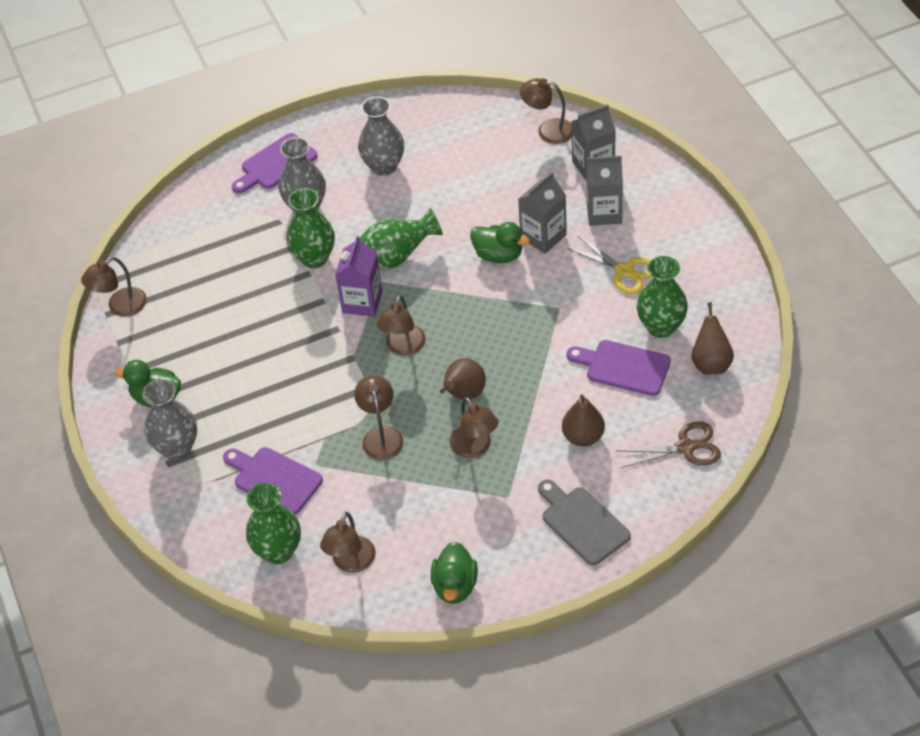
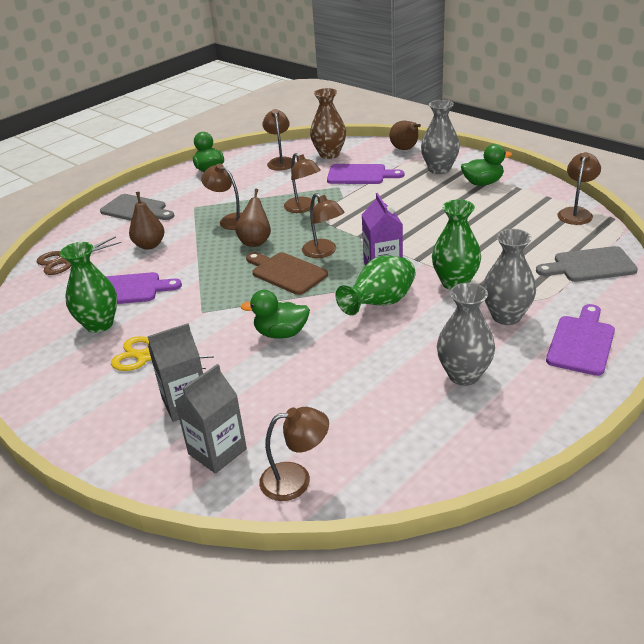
camera: 155 degrees right, 15 degrees down
(186, 234) = (590, 265): none -> grey cutting board
(278, 551) = (329, 154): green vase -> brown vase
(403, 347) = (324, 252): brown lamp -> brown lamp turned 150 degrees clockwise
(456, 331) = (286, 272): none -> brown cutting board
(543, 236) = (244, 362): grey carton -> none
(711, 363) = (48, 312): brown pear -> brown pear (405, 149)

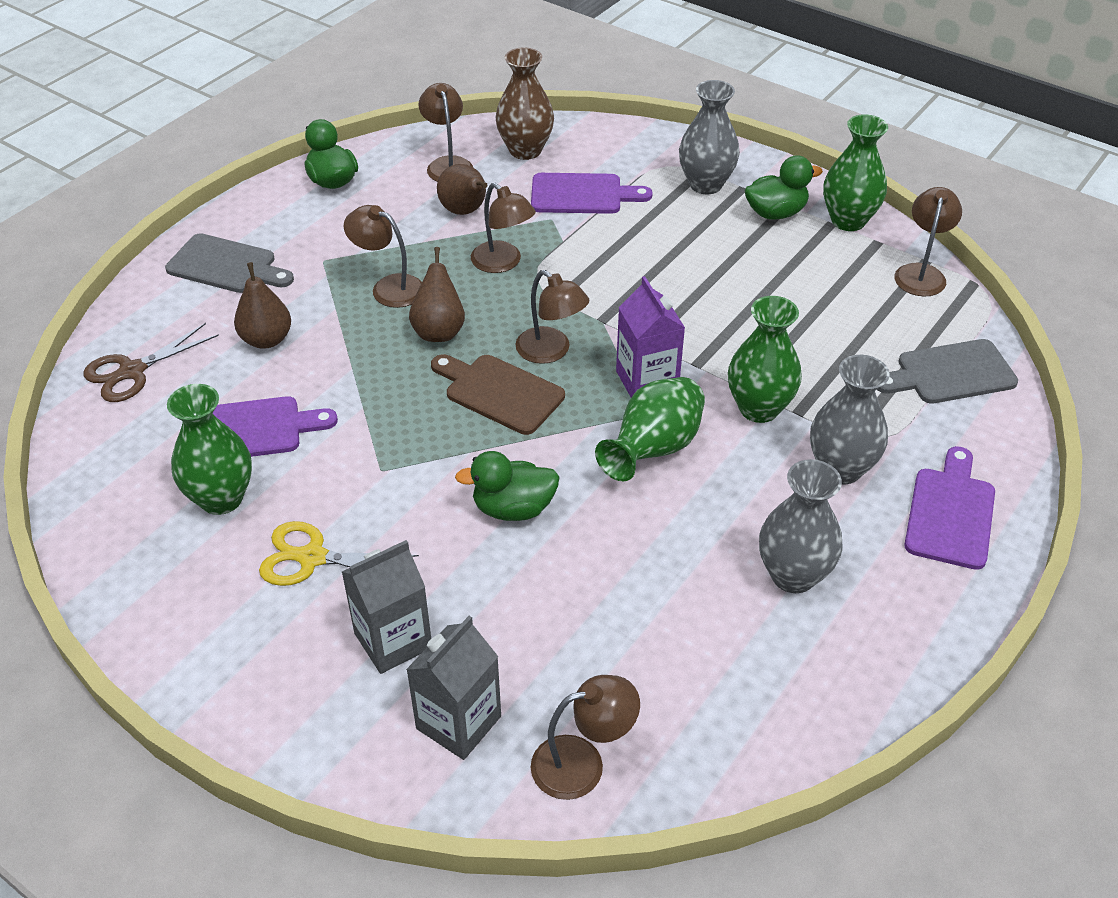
camera: 10 degrees left, 10 degrees up
(405, 149) = (646, 141): brown pear -> brown pear (465, 211)
(530, 186) = (848, 220): none -> green vase

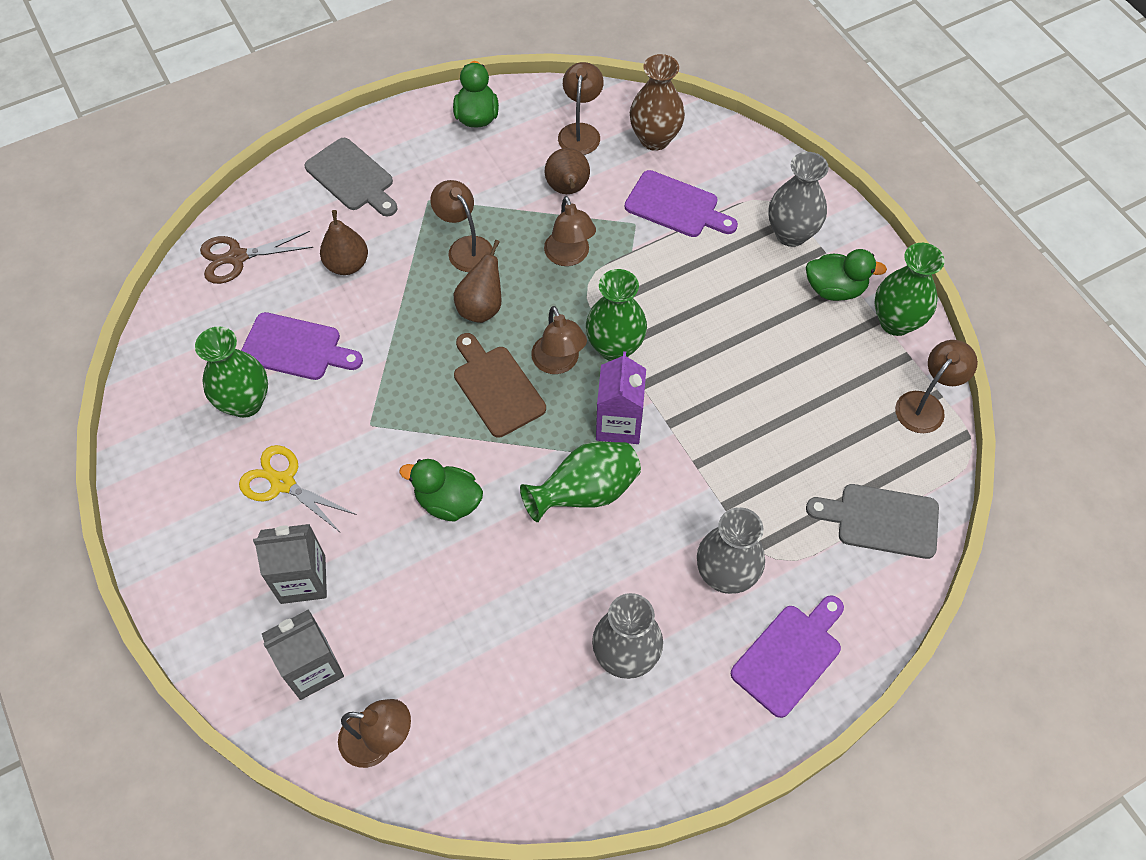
camera: 25 degrees right, 15 degrees up
(759, 408) = (694, 488): green vase -> green vase (615, 347)

